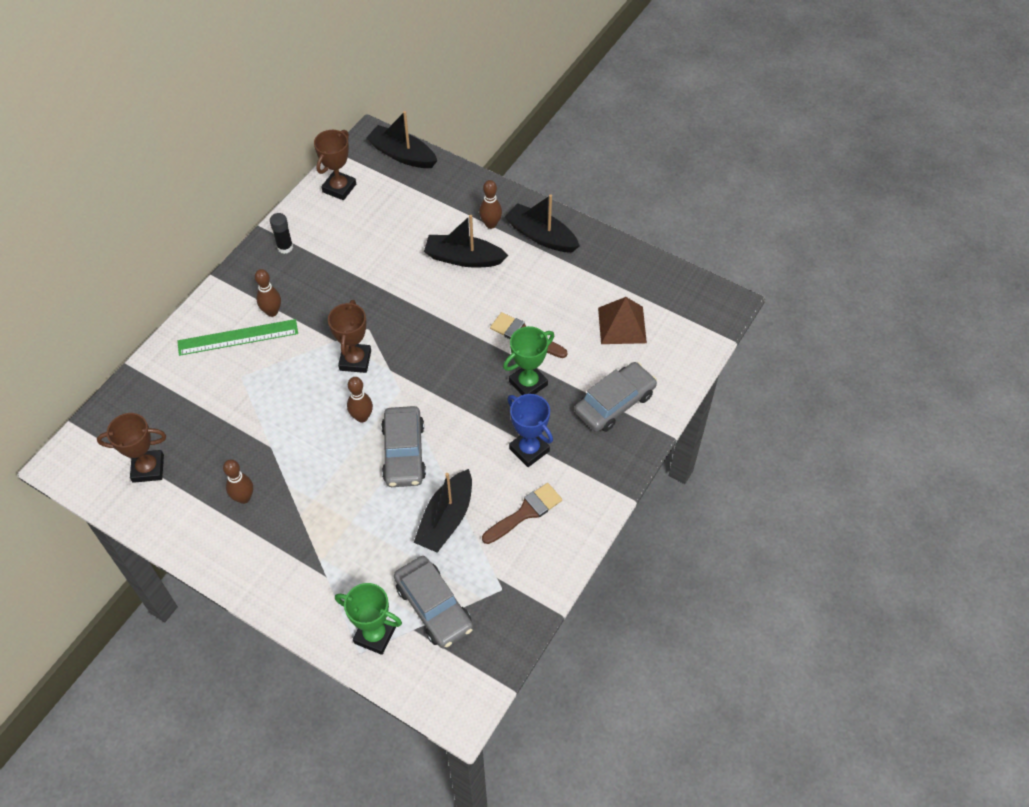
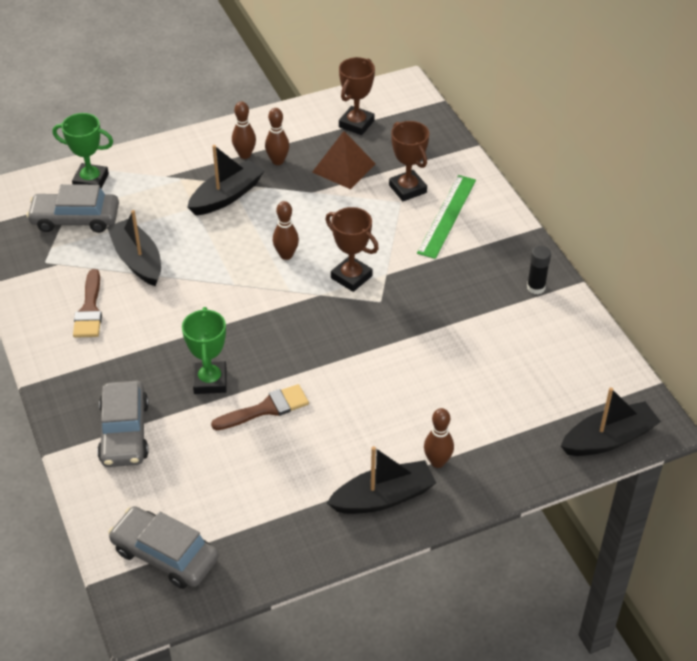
camera: 125 degrees right, 10 degrees down
(272, 312) = (458, 247): brown bowling pin -> brown bowling pin (245, 155)
(339, 188) = (592, 362): brown trophy -> brown trophy (407, 189)
(375, 635) = (91, 181): green trophy -> green trophy turned 45 degrees clockwise
(404, 453) = (224, 264): grey car -> grey car (165, 554)
(463, 258) = (407, 413): black boat -> black boat (226, 196)
(529, 450) = (143, 344): blue trophy -> none
(622, 325) = (204, 495): brown pyramid -> brown pyramid (344, 168)

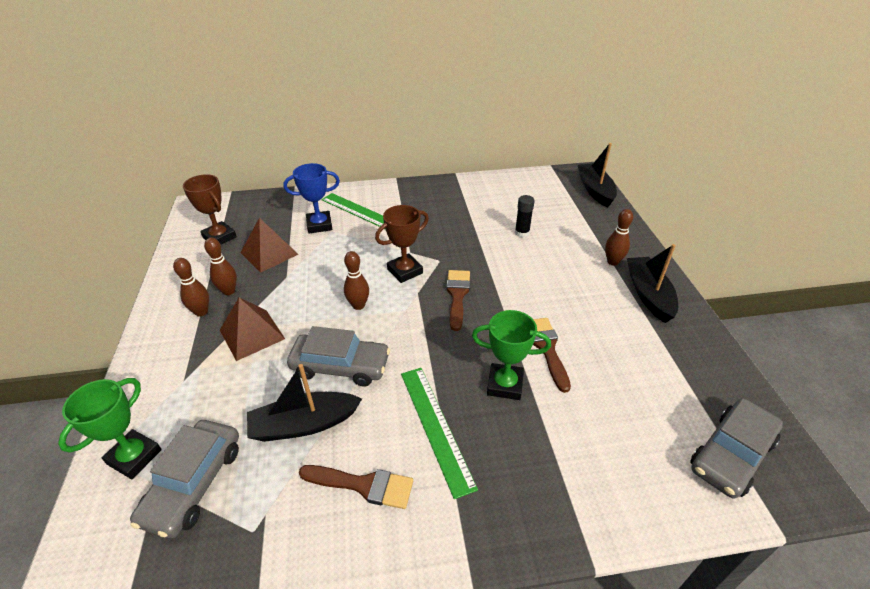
camera: 75 degrees left, 5 degrees down
(124, 432) = (566, 471): grey car -> grey car (340, 366)
(152, 341) = (436, 427): none -> green ruler
(226, 196) = (252, 334): black boat -> brown pyramid
(325, 326) = (457, 295): none -> brown brush
(407, 189) = (319, 225): brown trophy -> blue trophy
(536, 287) = (454, 190): black glue stick -> black glue stick (522, 233)

